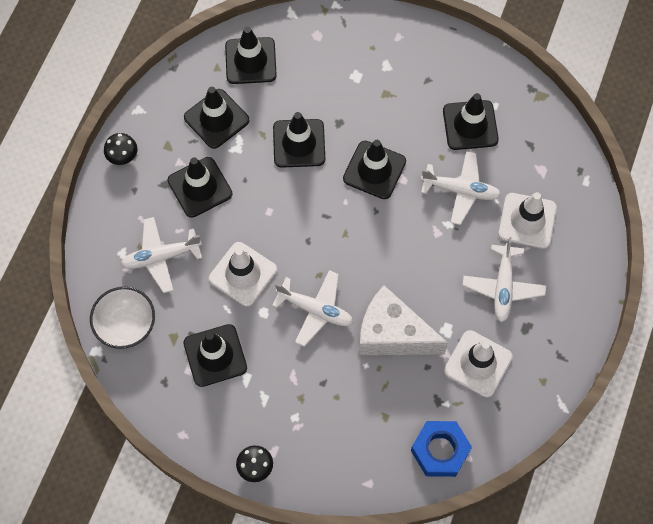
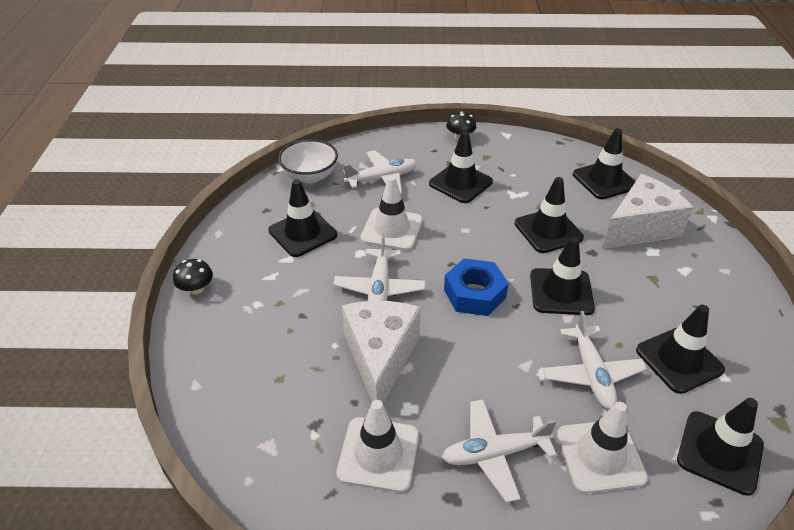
camera: 70 degrees right, 25 degrees down
(161, 257) = (382, 178): white plane -> white plane turned 105 degrees clockwise
(216, 119) = (532, 175): black traffic cone -> black traffic cone (719, 452)
(326, 69) = (640, 228): none -> white cheese
(440, 451) = (251, 444): blue nut -> blue nut (474, 294)

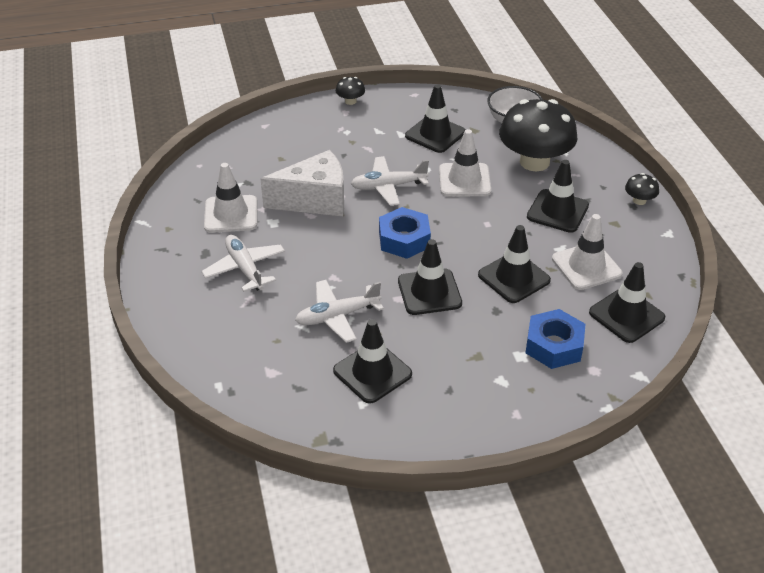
camera: 75 degrees right, 0 degrees up
(382, 178) = (534, 162): white plane -> black mushroom
(600, 456) = (256, 324): white traffic cone -> white traffic cone (586, 266)
(640, 228) = (554, 345): white cheese -> blue nut
(719, 452) = (278, 395): black traffic cone -> none

